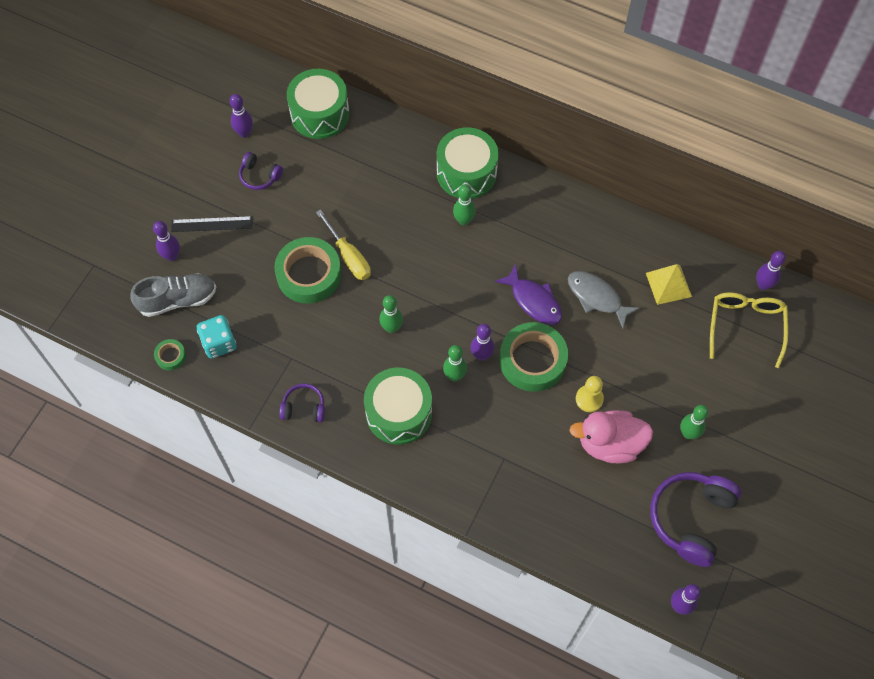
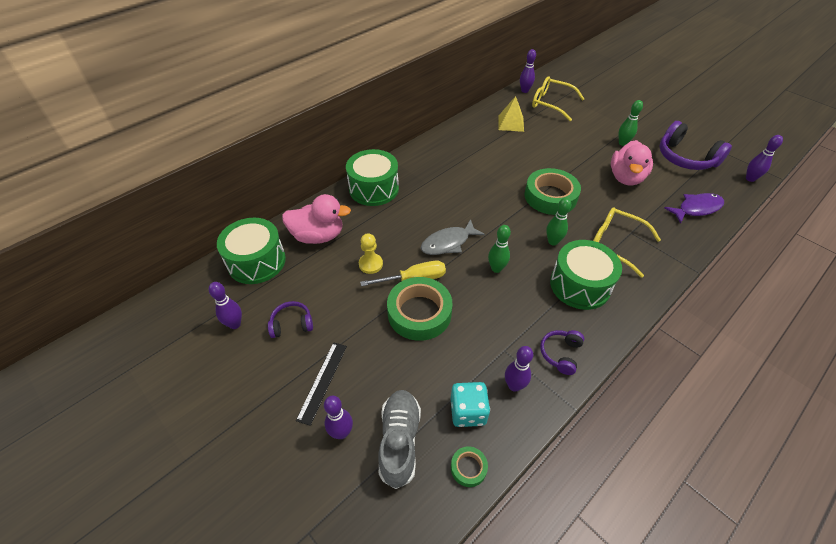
camera: 70 degrees left, 15 degrees down
(259, 176) = (292, 324): purple headphones -> purple headphones turned 150 degrees counterclockwise
(373, 150) = (318, 236): none -> pink duck
(463, 220) = (415, 201): green bowling pin -> none
(476, 442) = (615, 244): none -> yellow glasses
(481, 355) = (538, 222): purple bowling pin -> purple bowling pin (514, 386)
(533, 301) = (501, 183): purple fish -> purple fish (696, 208)
(589, 399) = (588, 178): yellow pawn -> yellow pawn (370, 264)
(597, 297) = (509, 154): grey fish -> grey fish (448, 243)

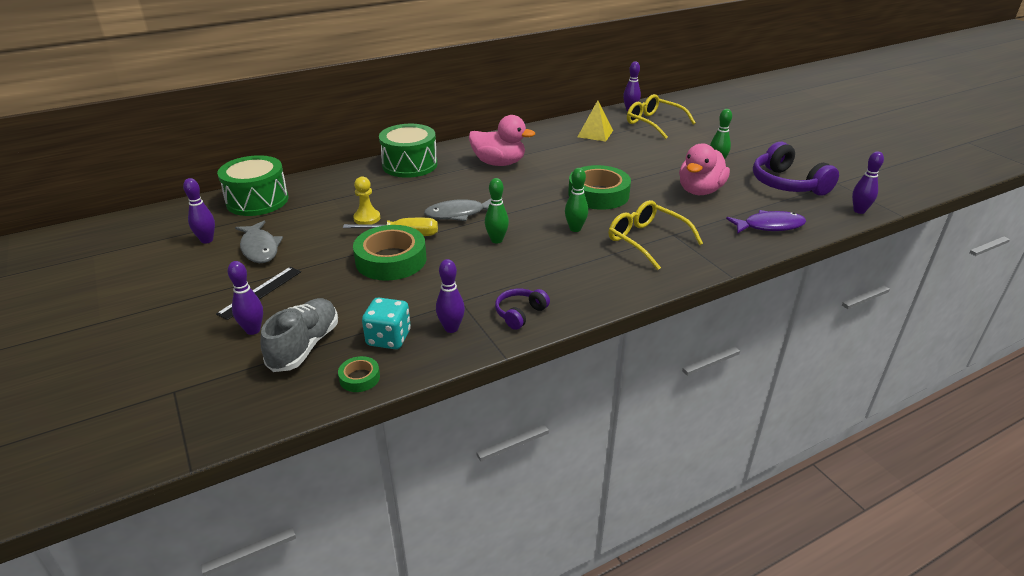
camera: 15 degrees right, 15 degrees down
(292, 324) = (259, 248): purple headphones -> grey fish
(318, 236) = (329, 191): pink duck -> pink duck (499, 163)
(580, 285) = (581, 266): green drum -> none

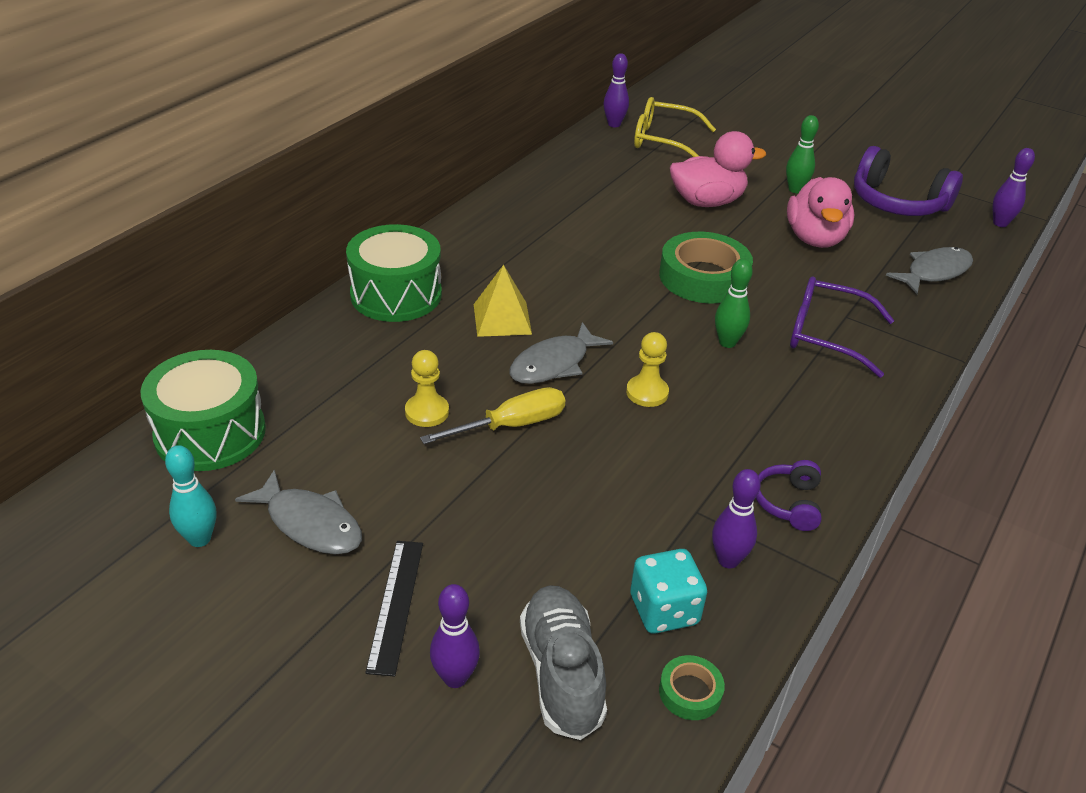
camera: 30 degrees left, 5 degrees up
(207, 240) = (200, 539): purple bowling pin -> turquoise bowling pin
(391, 260) = (536, 475): green tape -> none
(496, 240) = (647, 393): green bowling pin -> yellow pawn
(499, 163) = (524, 258): pink duck -> pink duck (707, 202)
(595, 133) = (605, 174): yellow pyramid -> yellow pyramid (502, 319)
(646, 240) = (826, 335): yellow glasses -> purple glasses
(769, 226) = (934, 272): purple fish -> grey fish

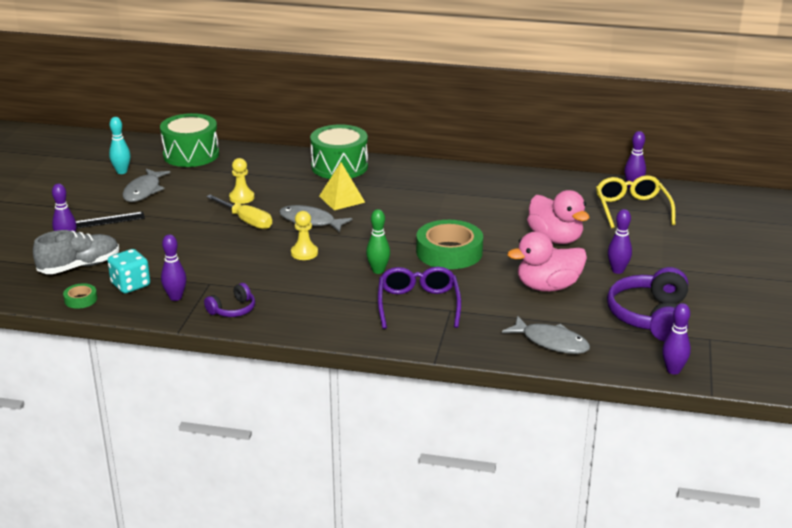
camera: 70 degrees right, 10 degrees down
(788, 503) = (233, 310): purple headphones -> purple headphones turned 150 degrees clockwise
(795, 190) = (617, 270): green bowling pin -> purple bowling pin

